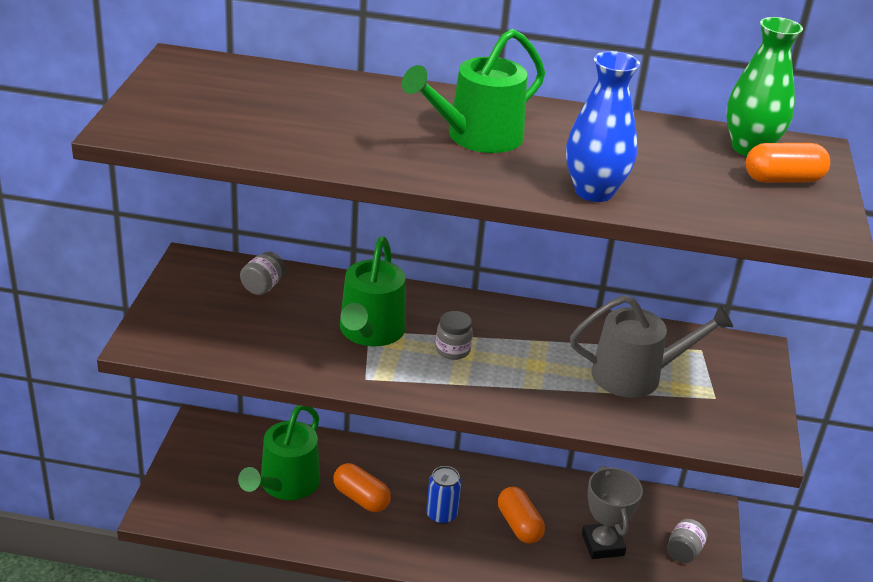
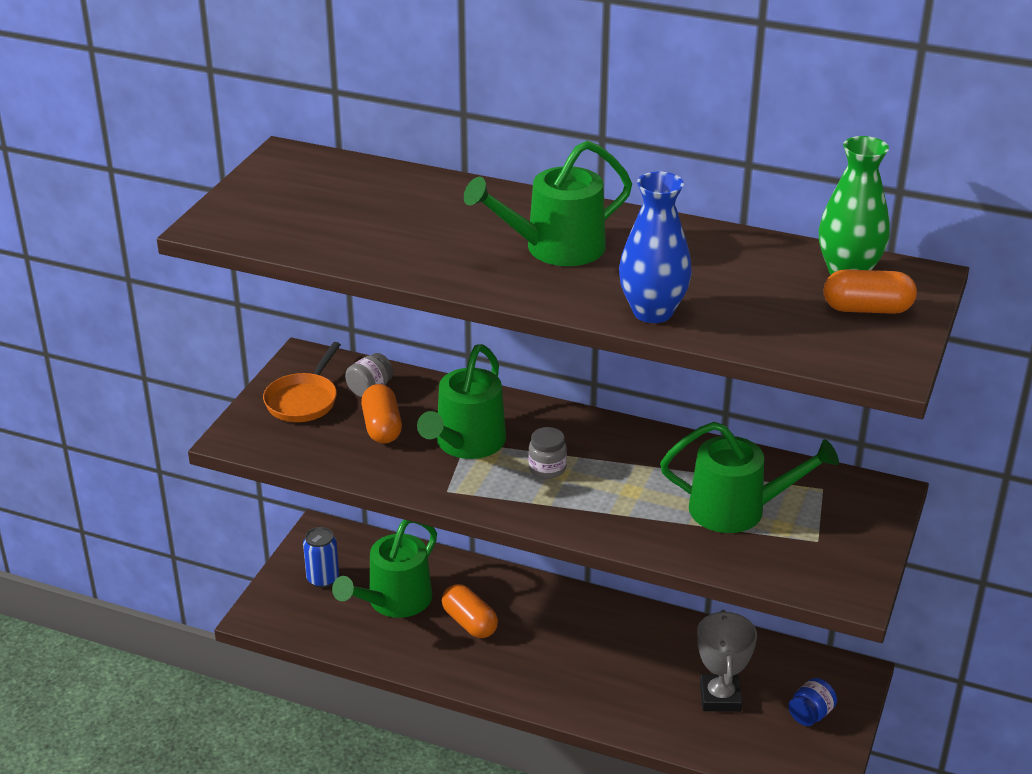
camera: 15 degrees right, 0 degrees up
(201, 301) = (303, 400): none -> orange pan
(441, 515) = (551, 648): blue can -> blue can (323, 579)
(519, 525) = (633, 667): orange capsule -> orange capsule (382, 427)
(635, 375) = (737, 510): grey watering can -> green watering can
(683, 551) = (810, 714): grey jar -> blue jar

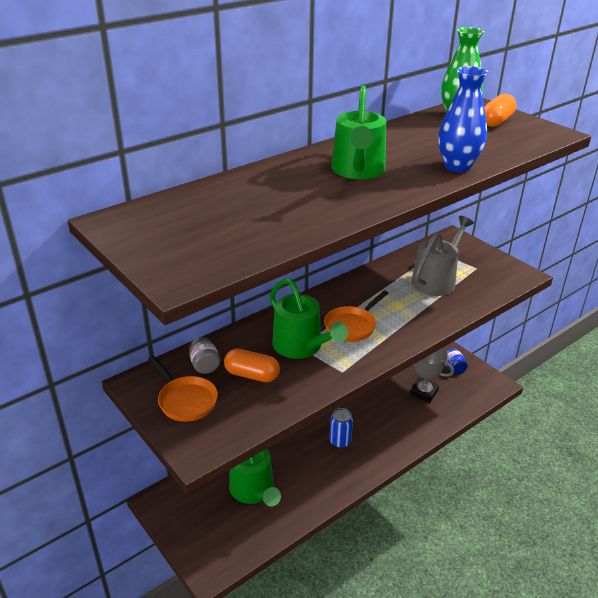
camera: 60 degrees left, 0 degrees up
(323, 579) = (203, 518): blue can -> blue can (340, 441)
(469, 623) = (300, 463): orange capsule -> none
(547, 468) = (352, 326): grey jar -> orange pan
(737, 510) = (436, 280): green watering can -> grey watering can

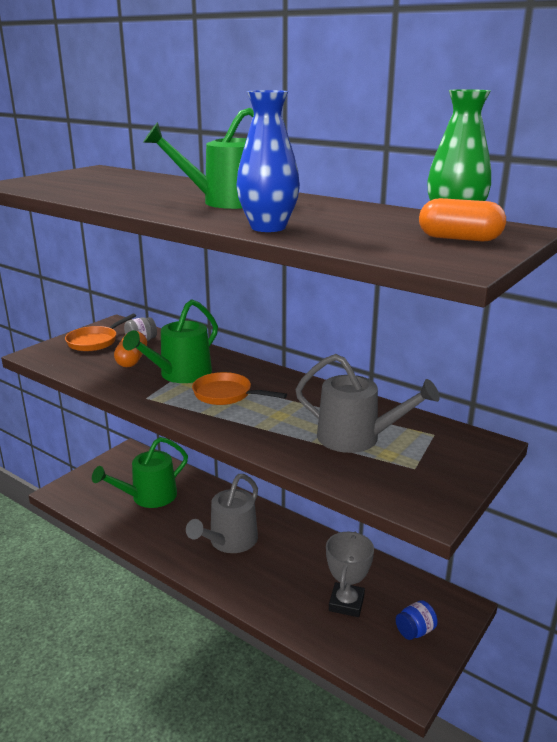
camera: 75 degrees right, 10 degrees down
(340, 441) = (229, 541): blue can -> grey watering can

